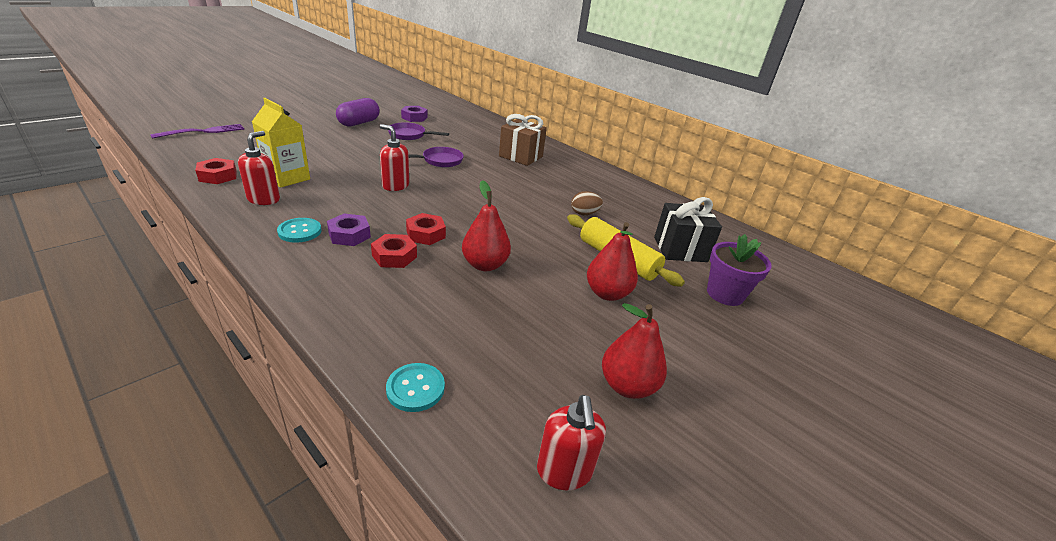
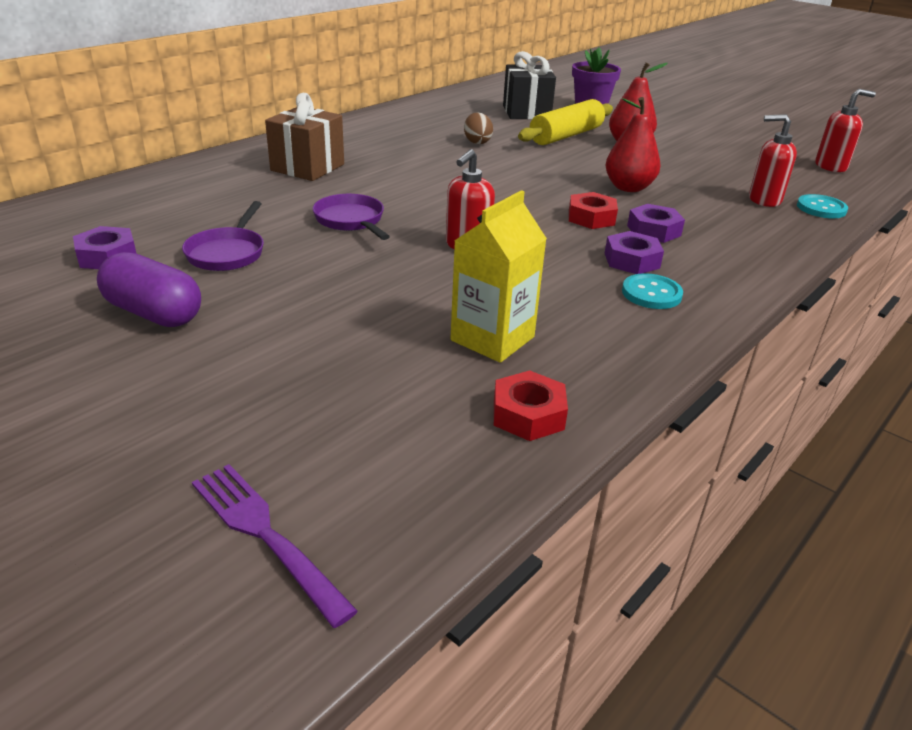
camera: 90 degrees left, 0 degrees up
(264, 199) = (584, 341): red soap dispenser -> red soap dispenser (764, 200)
(394, 256) = (653, 230): red nut -> purple nut
(627, 386) = (737, 146): red pear -> none

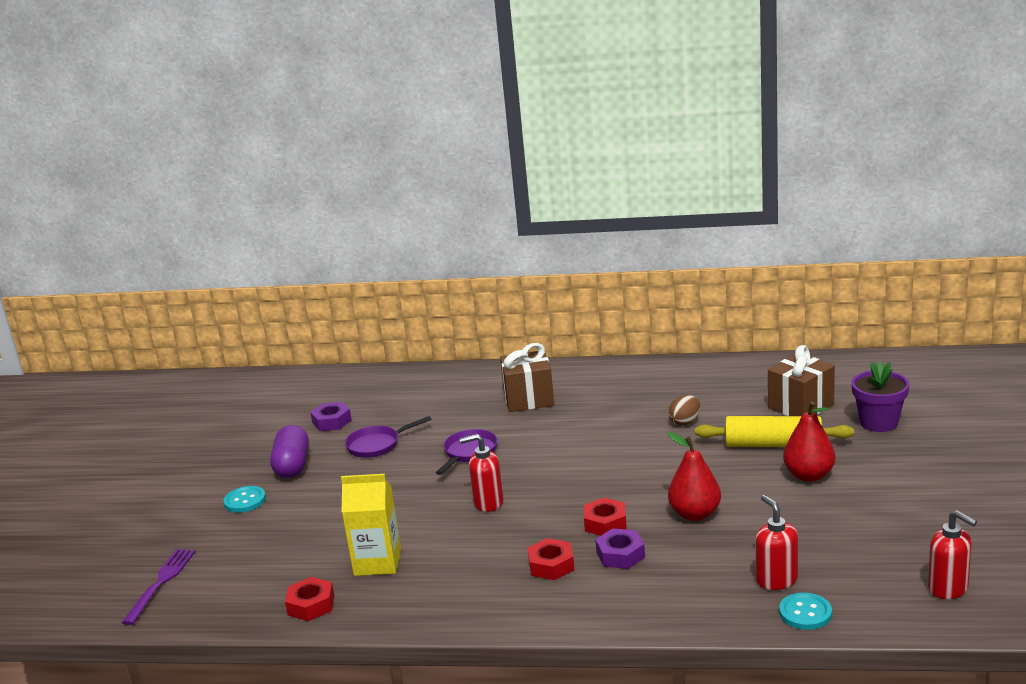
camera: 60 degrees right, 10 degrees down
(526, 112) = (801, 406): black gift -> brown gift
(632, 260) = (551, 565): purple nut -> red nut
(651, 293) = (507, 591): turquoise button -> turquoise button (245, 501)

